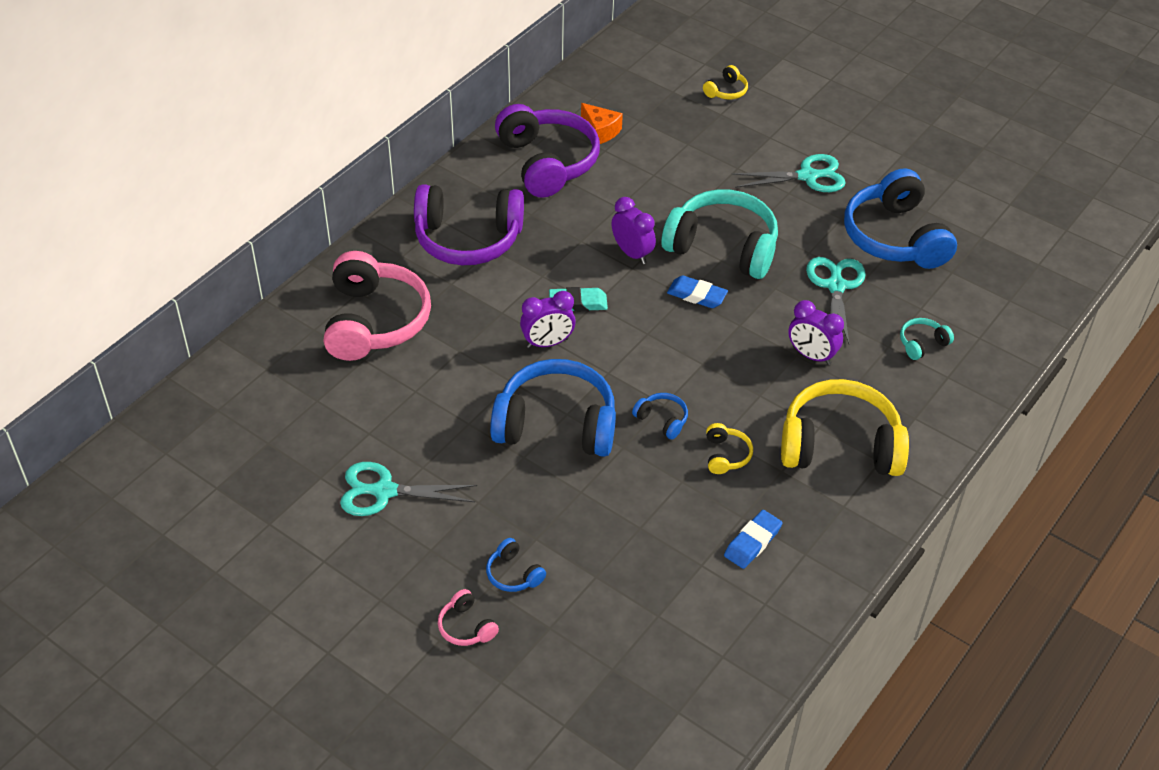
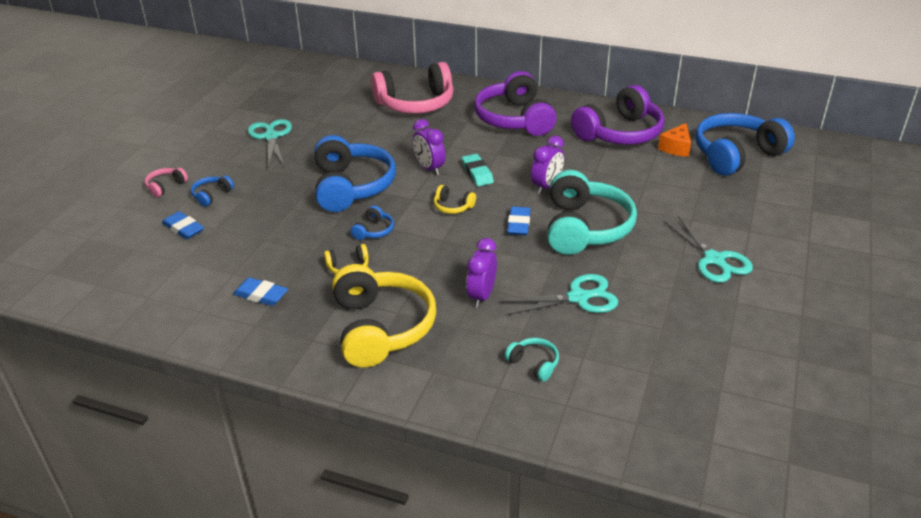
camera: 75 degrees right, 10 degrees down
(584, 611) = (183, 229): none -> blue eraser
(726, 91) = (788, 197): yellow headphones -> yellow headphones (453, 206)
(895, 237) = (672, 326): blue headphones -> blue headphones (736, 155)

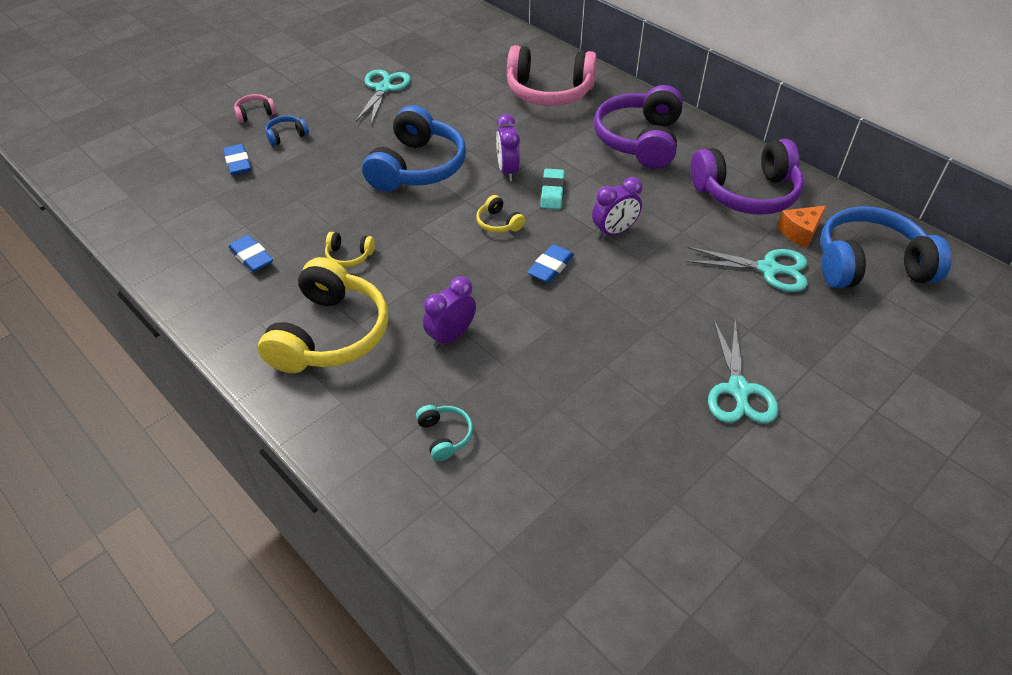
camera: 25 degrees right, 10 degrees up
(374, 231) = (402, 224): blue headphones -> none
(579, 297) = (549, 377): turquoise scissors -> turquoise scissors (769, 269)
(585, 228) = (618, 296): turquoise headphones -> none

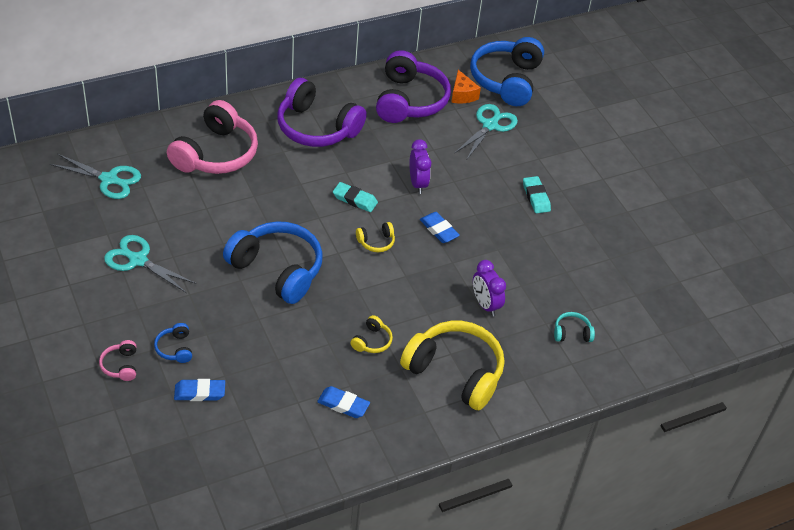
camera: 75 degrees left, 0 degrees up
(251, 257) = (343, 405): blue eraser -> blue eraser turned 45 degrees clockwise
(507, 171) = (314, 216): purple clock -> none
(673, 343) = (536, 197): none -> turquoise eraser
(738, 390) = (585, 185): turquoise scissors -> turquoise scissors (109, 179)

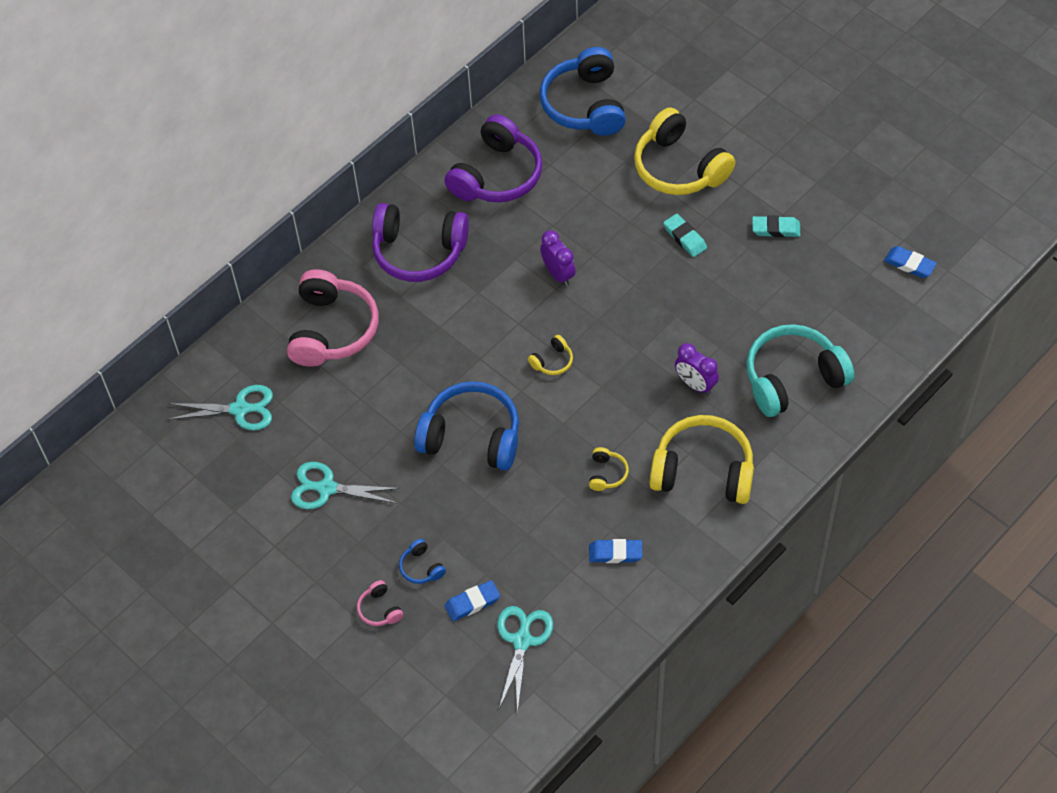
camera: 15 degrees left, 10 degrees up
(355, 199) = (505, 321): turquoise eraser -> turquoise eraser (775, 229)
(409, 100) = (497, 175): purple headphones -> purple headphones turned 45 degrees clockwise
(439, 230) = (607, 319): blue eraser -> blue eraser (909, 264)
(462, 95) = (548, 144): orange cheese -> none
(490, 125) = (596, 170): turquoise scissors -> turquoise scissors (522, 640)
(558, 148) = (679, 167): none -> yellow headphones
(572, 333) = (793, 378): turquoise headphones -> turquoise headphones, size x2.36

